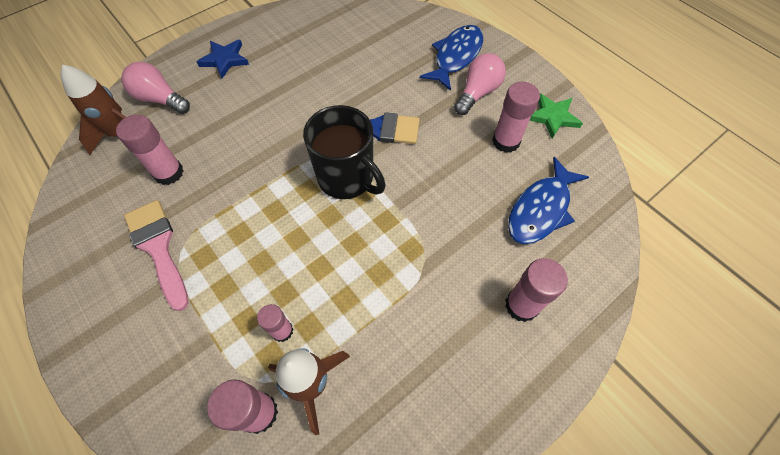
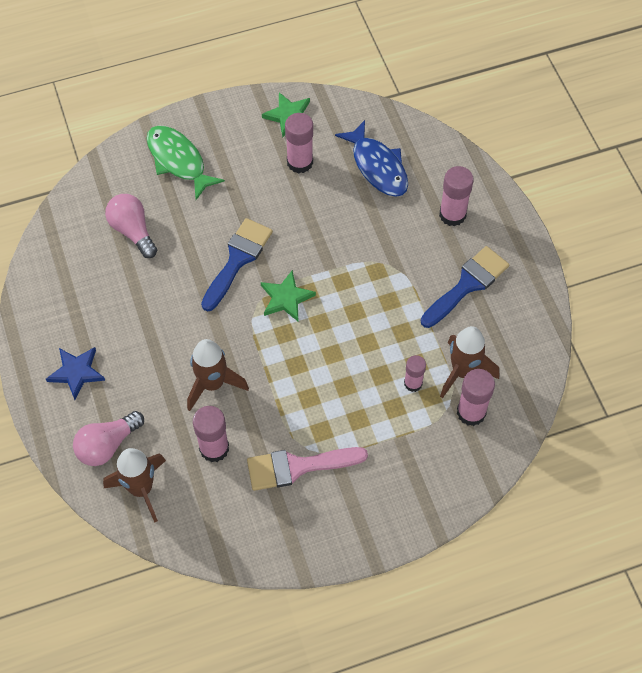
camera: 70 degrees left, 0 degrees up
(236, 151) = (212, 384): none -> brown rocket
(347, 178) = (286, 298): black mug -> green star
(434, 352) = (467, 284): none -> blue brush
(456, 56) = (178, 161): blue fish -> green fish
(477, 93) = (234, 161): pink light bulb -> pink light bulb (133, 231)

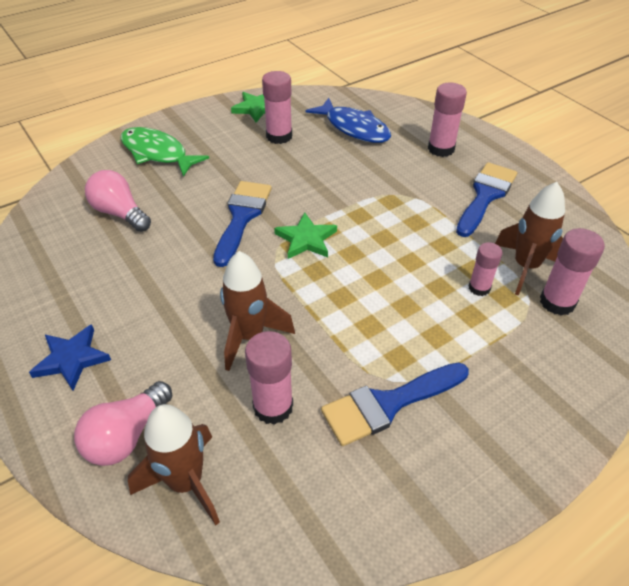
camera: 15 degrees left, 15 degrees down
(297, 467) = (388, 404): pink brush -> blue brush

